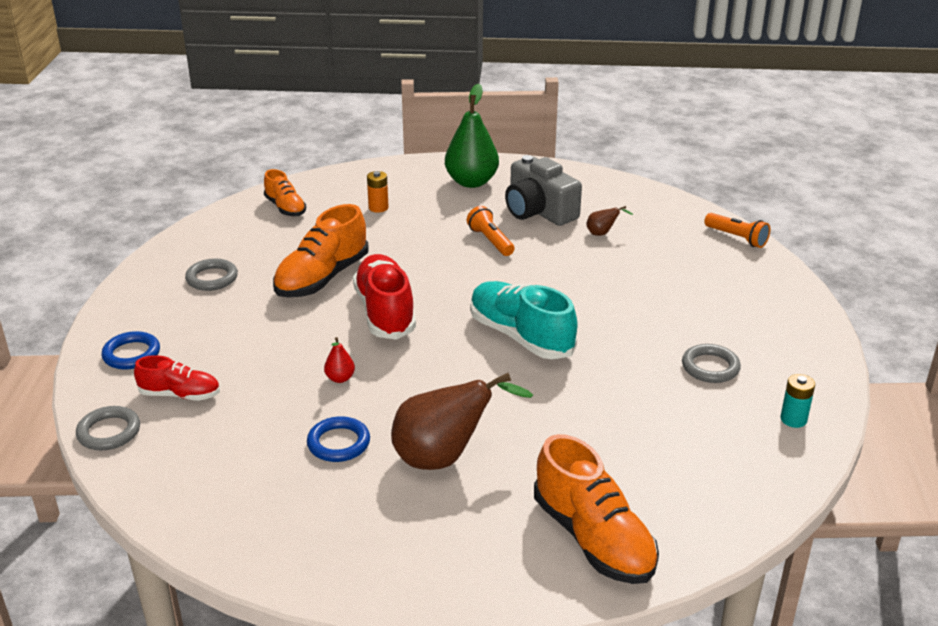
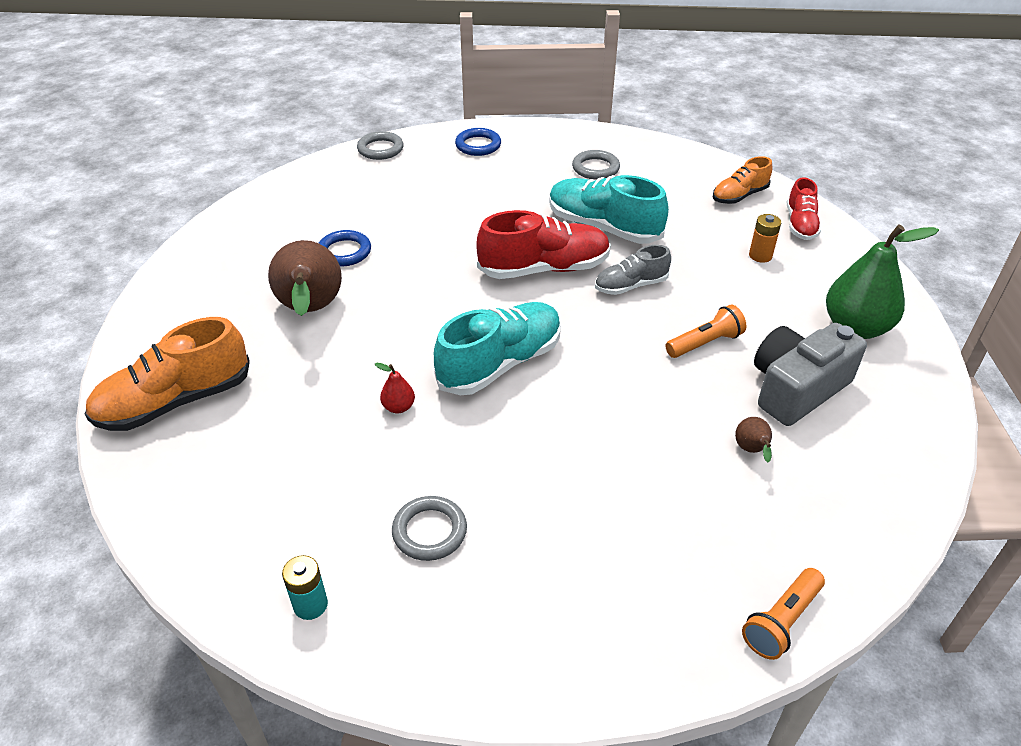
camera: 90 degrees right, 10 degrees up
(180, 395) = (422, 172): red shoe -> red shoe (800, 224)
(322, 278) = (603, 227): orange shoe -> turquoise shoe
(340, 378) = (435, 247): red pear -> red pear (398, 407)
(415, 269) = (630, 286): none -> grey shoe

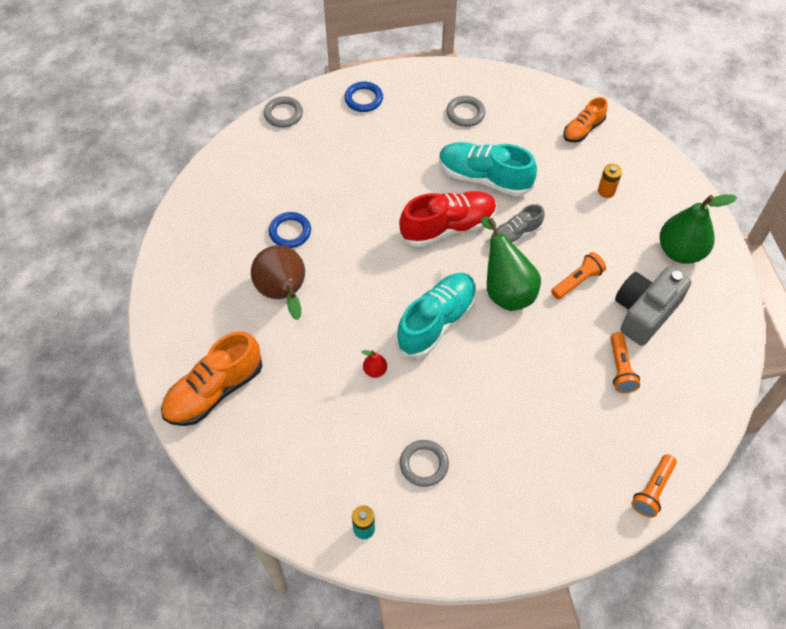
camera: 10 degrees left, 15 degrees up
(604, 340) = (506, 290): none -> green pear
(751, 451) = (620, 369): brown pear -> orange flashlight
(800, 224) = (632, 154): red shoe -> none

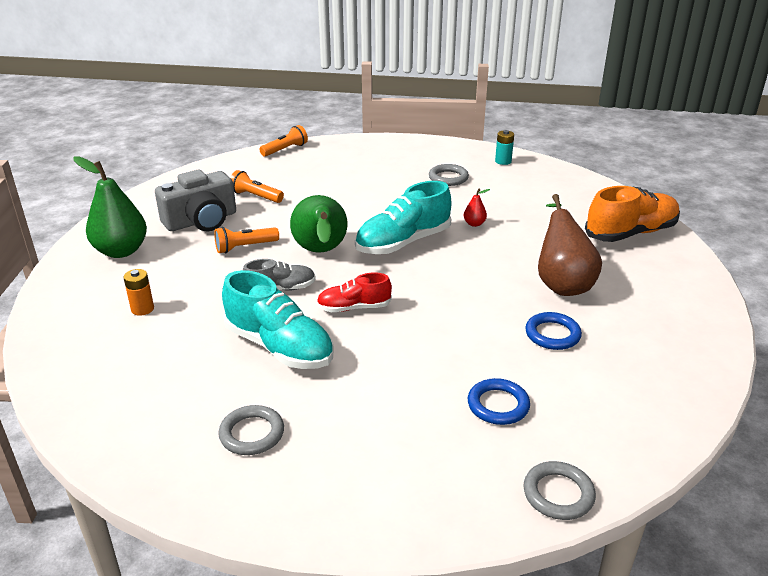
camera: 165 degrees left, 25 degrees down
(363, 99) = (409, 492): blue ring -> blue ring (498, 405)
(448, 227) = (354, 308): red shoe -> red shoe, size x0.58
(583, 129) = (101, 378): orange shoe -> none
(620, 369) = (255, 196): orange flashlight -> orange flashlight turned 75 degrees counterclockwise

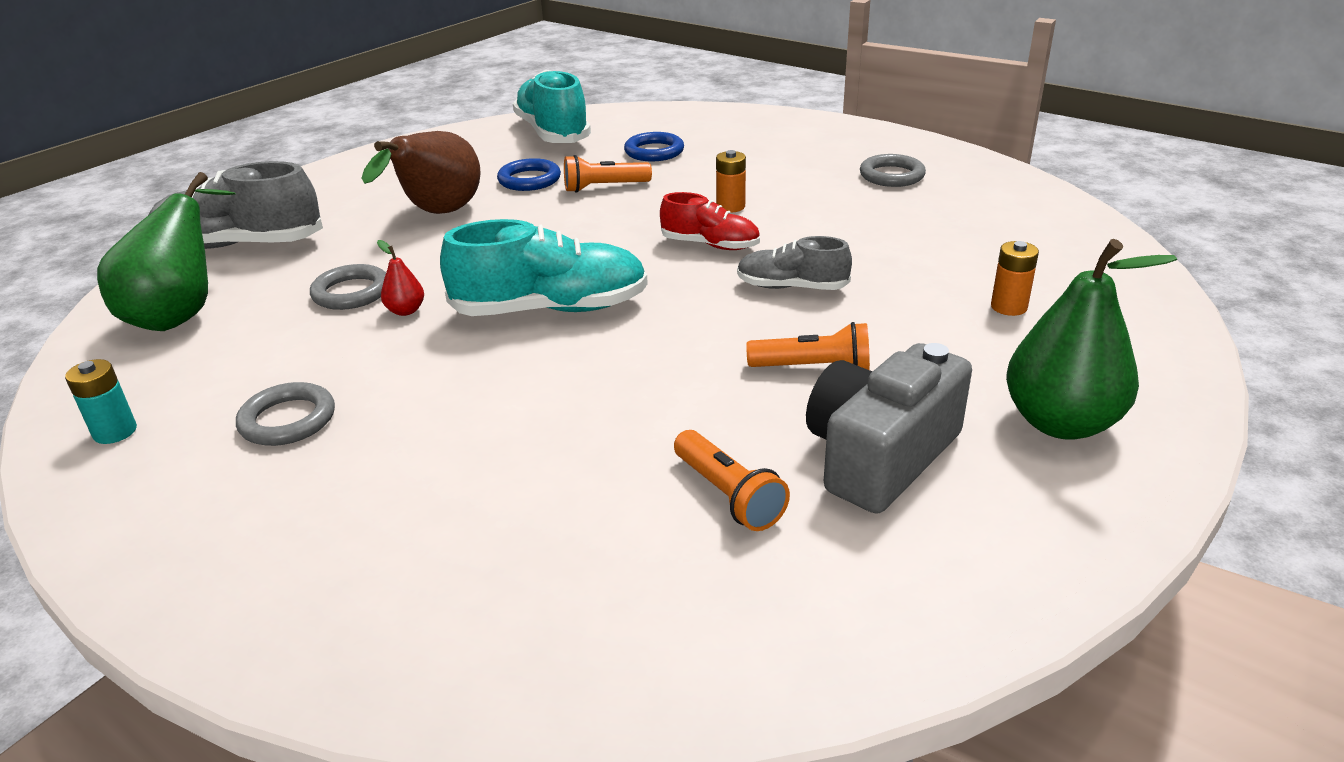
camera: 150 degrees left, 0 degrees up
(201, 221) = (880, 456): grey camera -> grey camera turned 45 degrees counterclockwise
(279, 347) = (830, 228): turquoise shoe -> turquoise shoe (553, 133)
(285, 150) = (520, 691): orange flashlight -> orange flashlight (604, 187)
(321, 252) = (691, 326): green pear -> green pear (182, 314)
(368, 349) = (730, 206): none -> orange battery
(558, 494) = (673, 112): grey ring -> grey ring (351, 292)
(631, 233) = (241, 245): orange shoe -> grey shoe

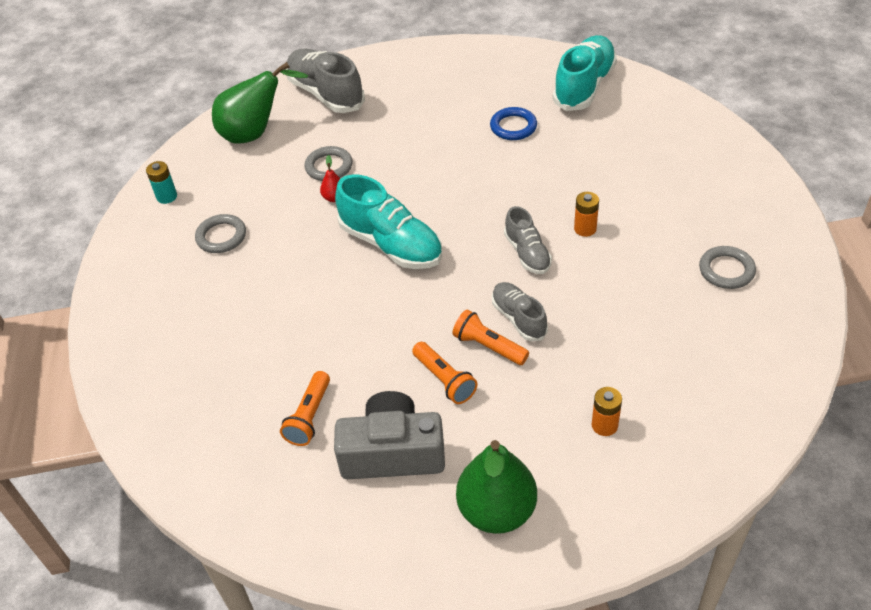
camera: 50 degrees right, 15 degrees up
(437, 214) = (433, 128): brown pear -> none
(604, 187) = (542, 162): orange flashlight -> orange flashlight (488, 347)
(654, 151) = (616, 145): blue ring -> none
(710, 245) = (527, 253): red shoe -> grey shoe

